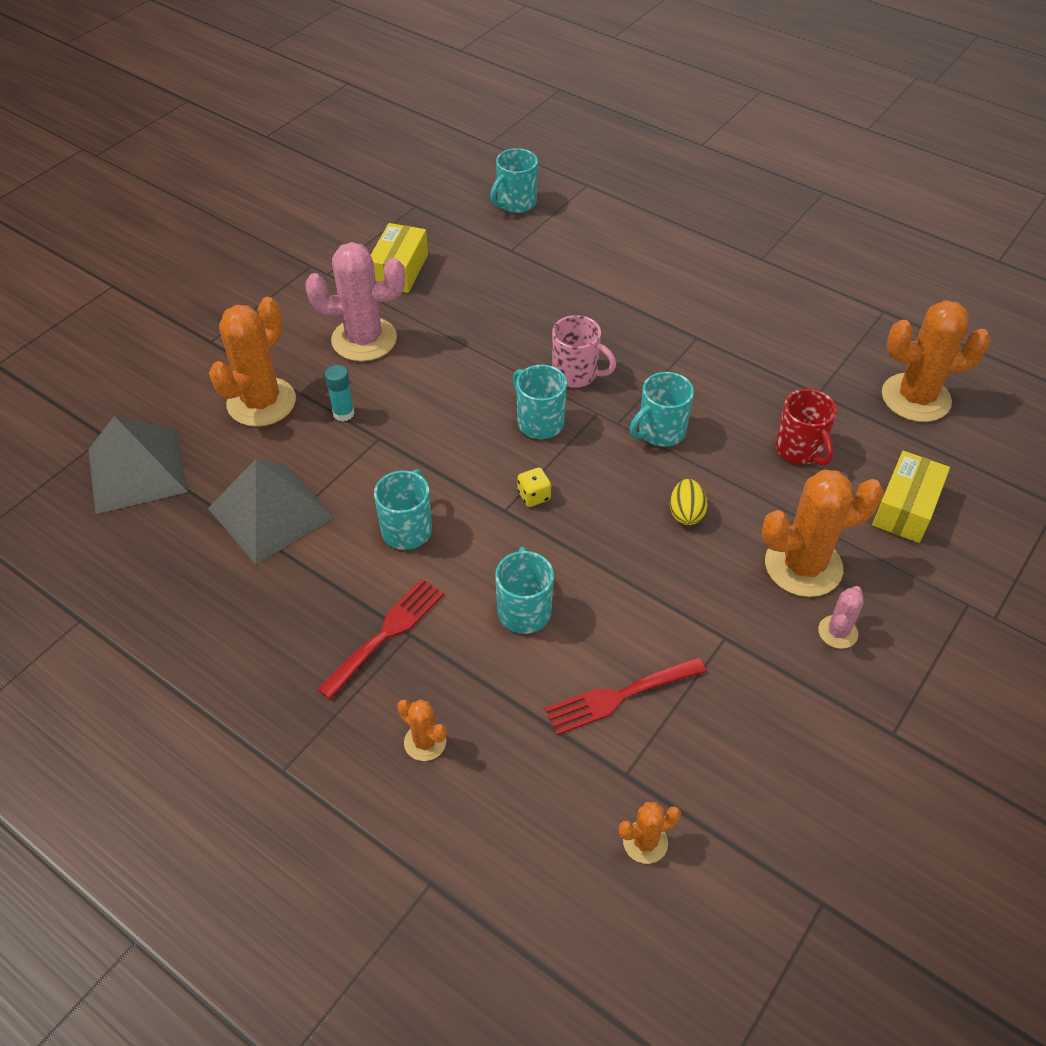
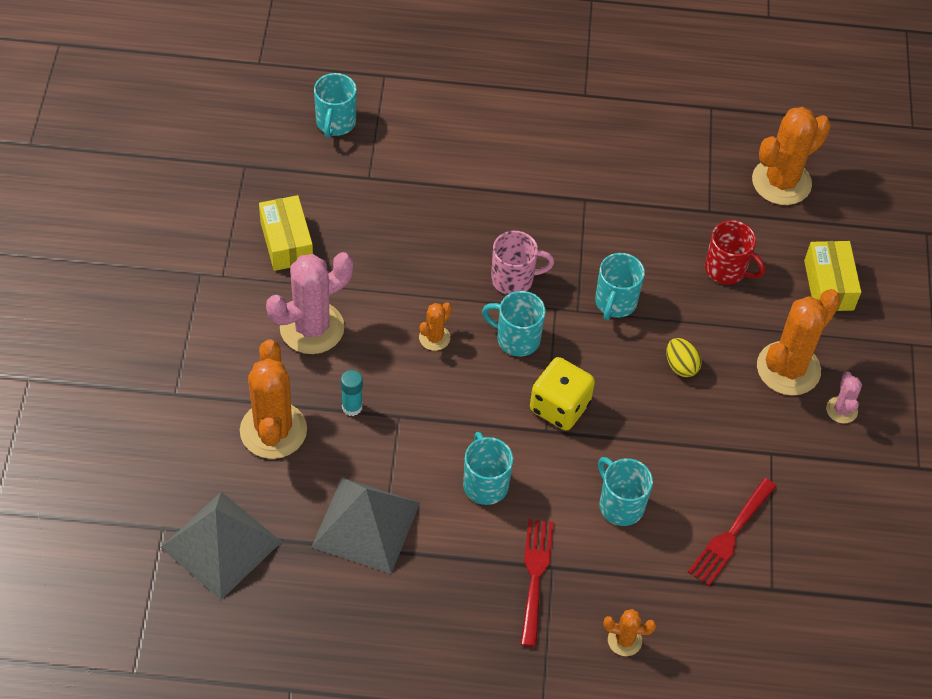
camera: 35 degrees left, 5 degrees up
(534, 496) = (559, 407): yellow dice -> yellow dice, size x2.02
(645, 842) = (814, 628): orange cactus -> orange cactus (434, 338)

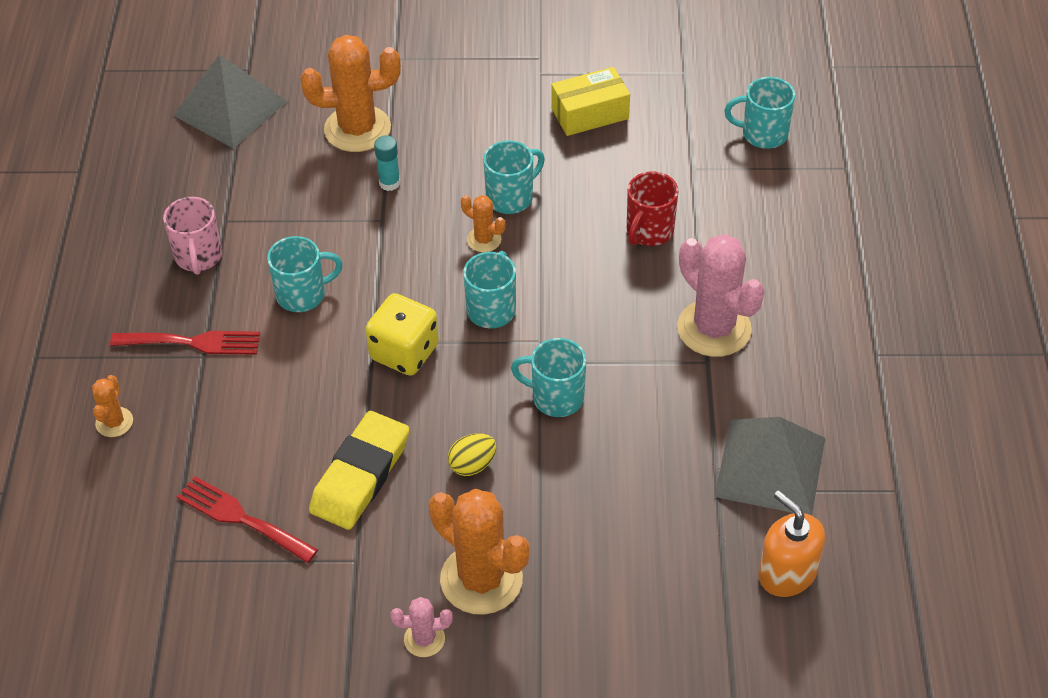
camera: 90 degrees right, 5 degrees down
(312, 328) = (483, 144): pink cactus -> pink cactus (714, 328)
(366, 524) = (252, 206): grey pyramid -> grey pyramid (770, 467)
(514, 279) = (574, 302): pink mug -> pink mug (198, 257)
(620, 505) = (280, 412): turquoise mug -> turquoise mug (511, 197)
(688, 446) = (360, 475): none -> yellow eraser
(727, 270) = (626, 511): red mug -> red mug (649, 231)
(781, 182) = (787, 573): orange cactus -> orange soap dispenser
(828, 285) = (621, 628): yellow box -> none

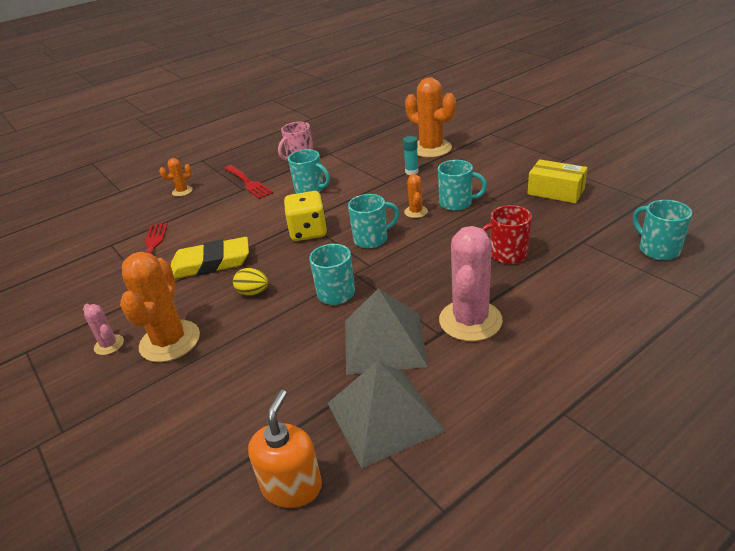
camera: 55 degrees right, 15 degrees down
(230, 108) = (394, 122): grey pyramid -> grey pyramid (384, 342)

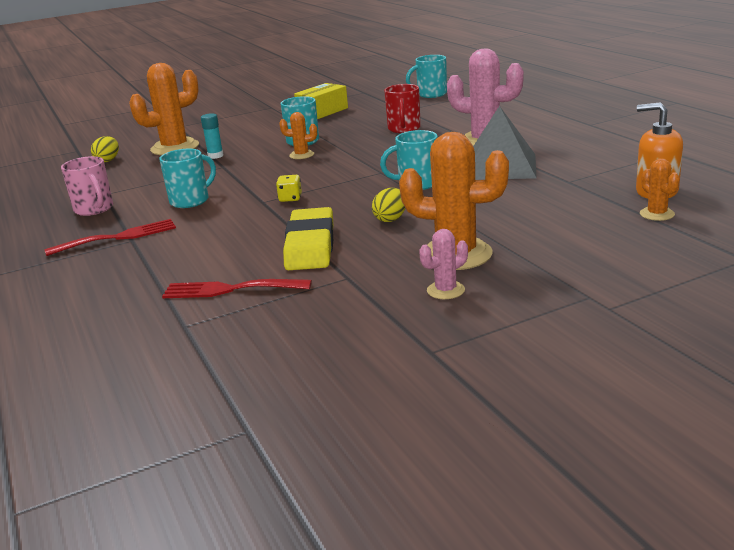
camera: 80 degrees left, 10 degrees down
(182, 191) = (75, 284): orange cactus -> orange cactus (657, 214)
(308, 232) = (290, 198): yellow dice -> yellow dice, size x0.49
(372, 239) = (334, 171): turquoise mug -> none
(384, 416) = (587, 166): grey pyramid -> none
(399, 132) = (108, 160): none -> yellow egg

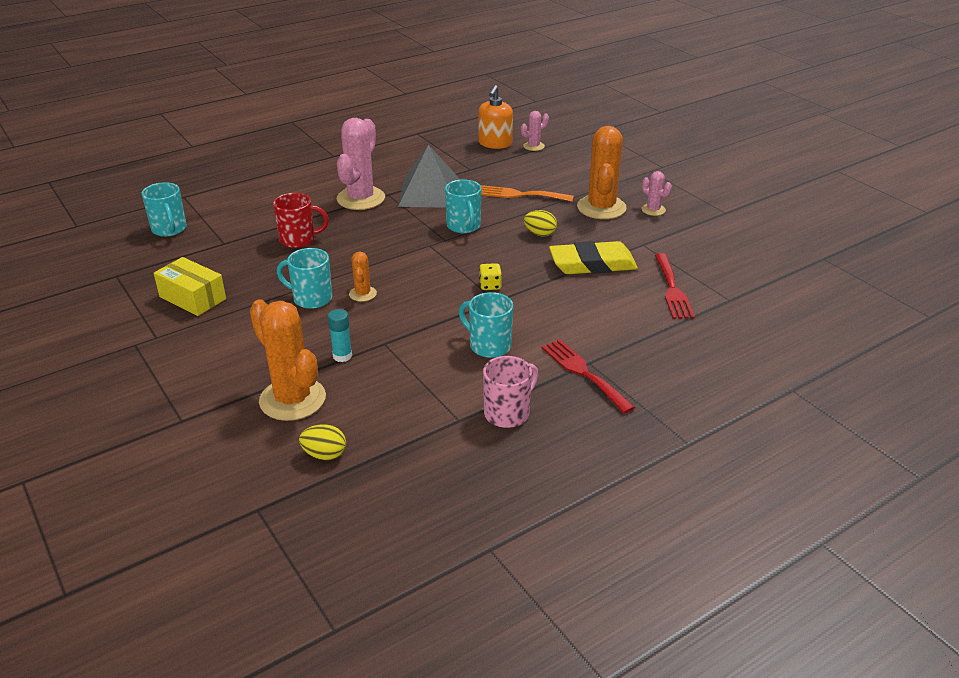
camera: 100 degrees left, 10 degrees up
(495, 208) = (520, 195): none -> orange fork
(657, 214) = (534, 146): orange cactus -> pink cactus

